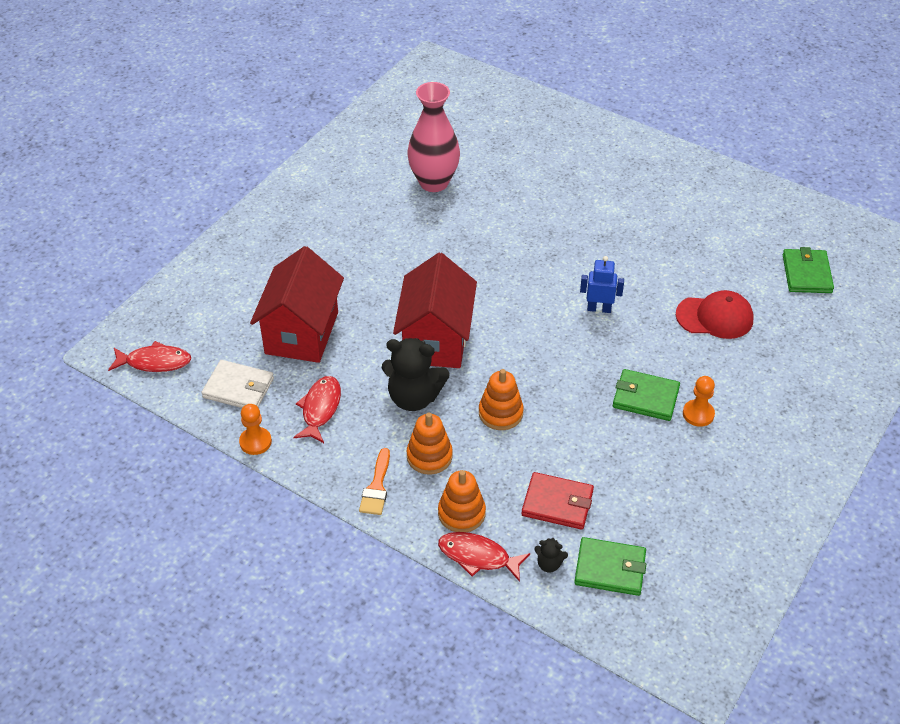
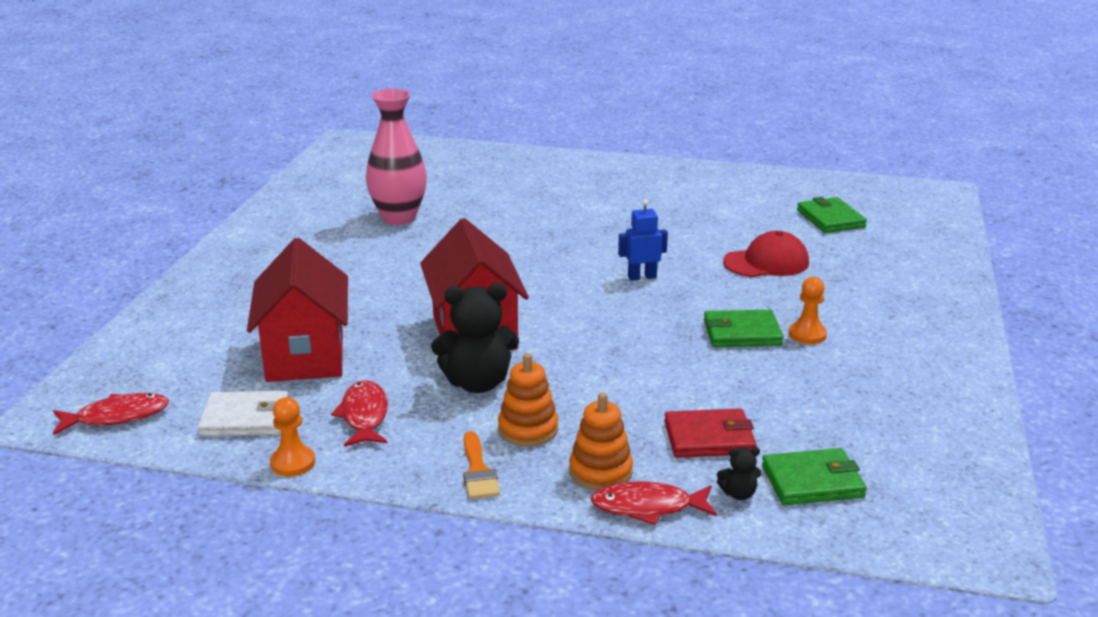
camera: 20 degrees left, 20 degrees down
(500, 413) = (589, 376): orange stacking toy -> none

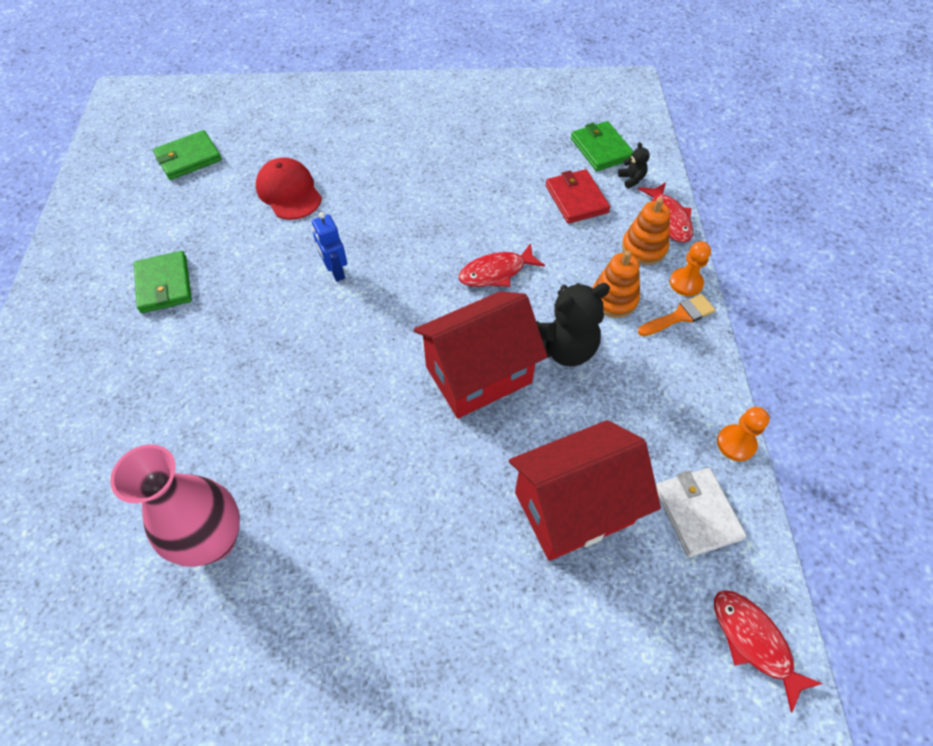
camera: 105 degrees left, 30 degrees up
(364, 416) = (648, 416): red fish -> red fish (496, 272)
(477, 383) = (564, 348): black teddy bear -> black teddy bear turned 90 degrees clockwise
(742, 333) = (422, 196): green wallet -> green wallet (164, 284)
(807, 334) = (413, 161): orange pawn -> orange pawn (686, 283)

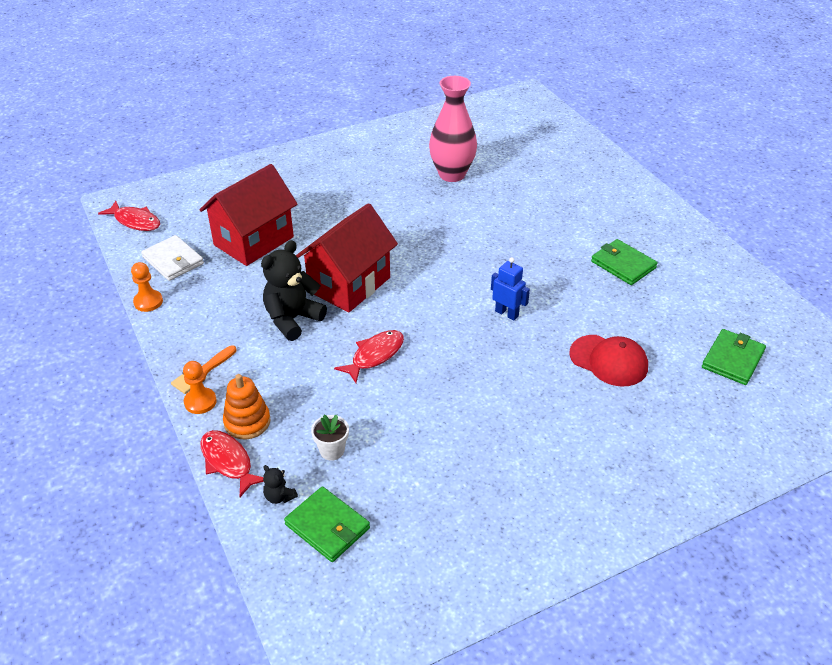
camera: 155 degrees right, 15 degrees down
(576, 199) = (332, 450): red wallet -> white flower pot
(614, 299) = (263, 367): orange stacking toy -> none

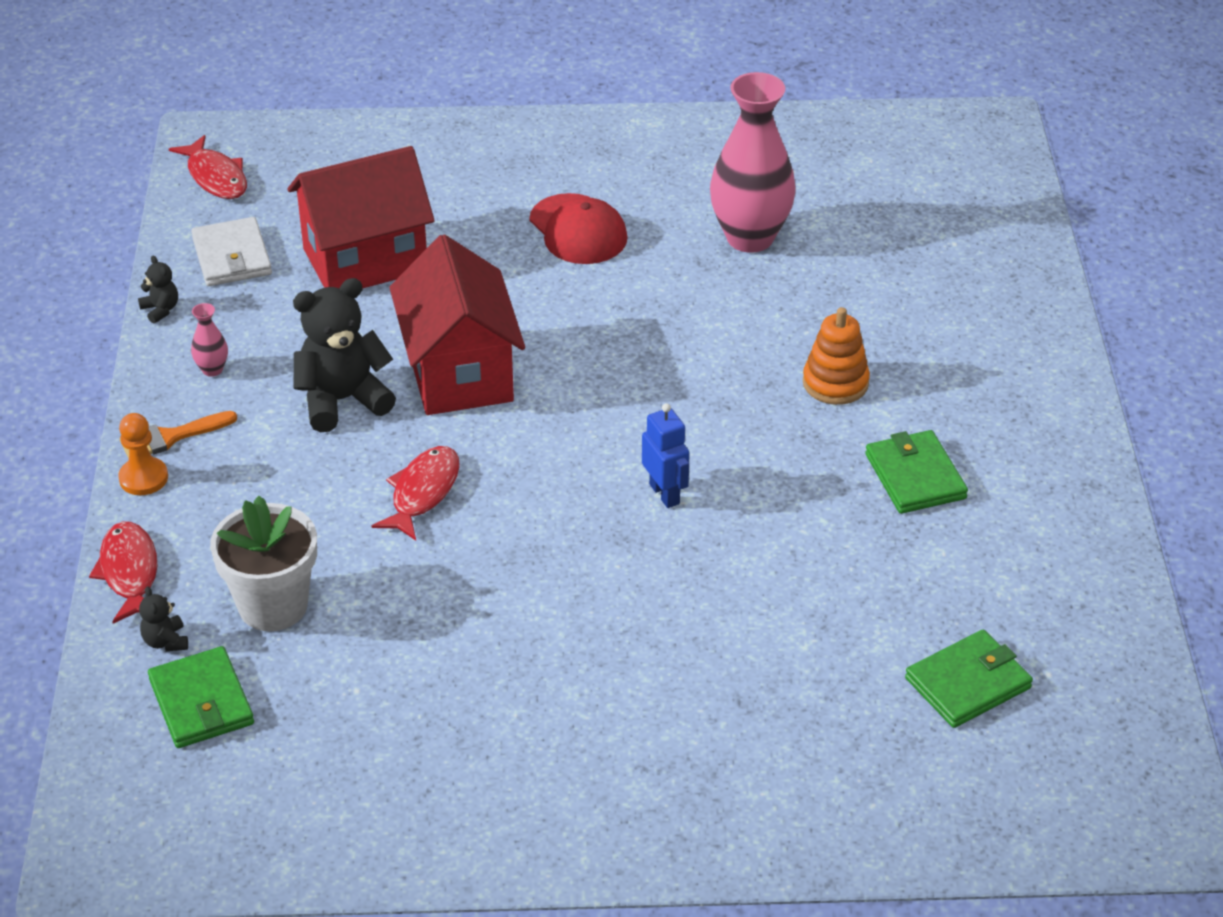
camera: 25 degrees right, 0 degrees up
(148, 302) = (160, 310): orange pawn -> black teddy bear
(202, 326) = (212, 370): none -> pink vase
(247, 422) = (187, 527): orange stacking toy -> orange stacking toy (835, 383)
(332, 450) = (273, 606): white flower pot -> white flower pot, size x1.83
(349, 284) = (459, 373): red house -> red house turned 75 degrees counterclockwise
(375, 355) = (422, 493): red fish -> red fish turned 45 degrees counterclockwise
(608, 361) = (766, 618): red cap -> red cap (578, 230)

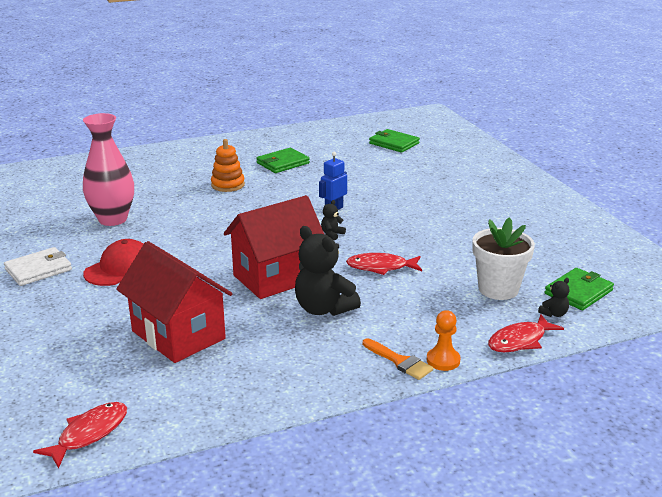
camera: 110 degrees left, 15 degrees down
(160, 310) = (273, 408): black teddy bear -> black teddy bear (332, 234)
(212, 370) = (325, 364): pink vase -> none
(232, 256) = (195, 393): white wallet -> white wallet (38, 269)

